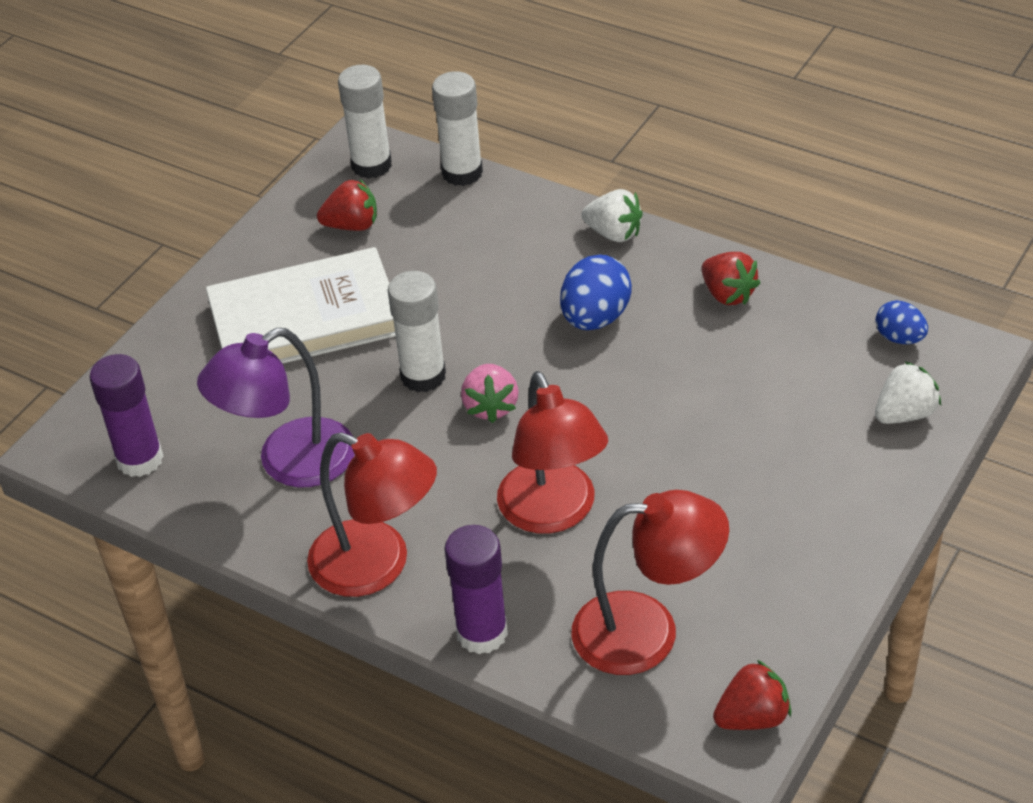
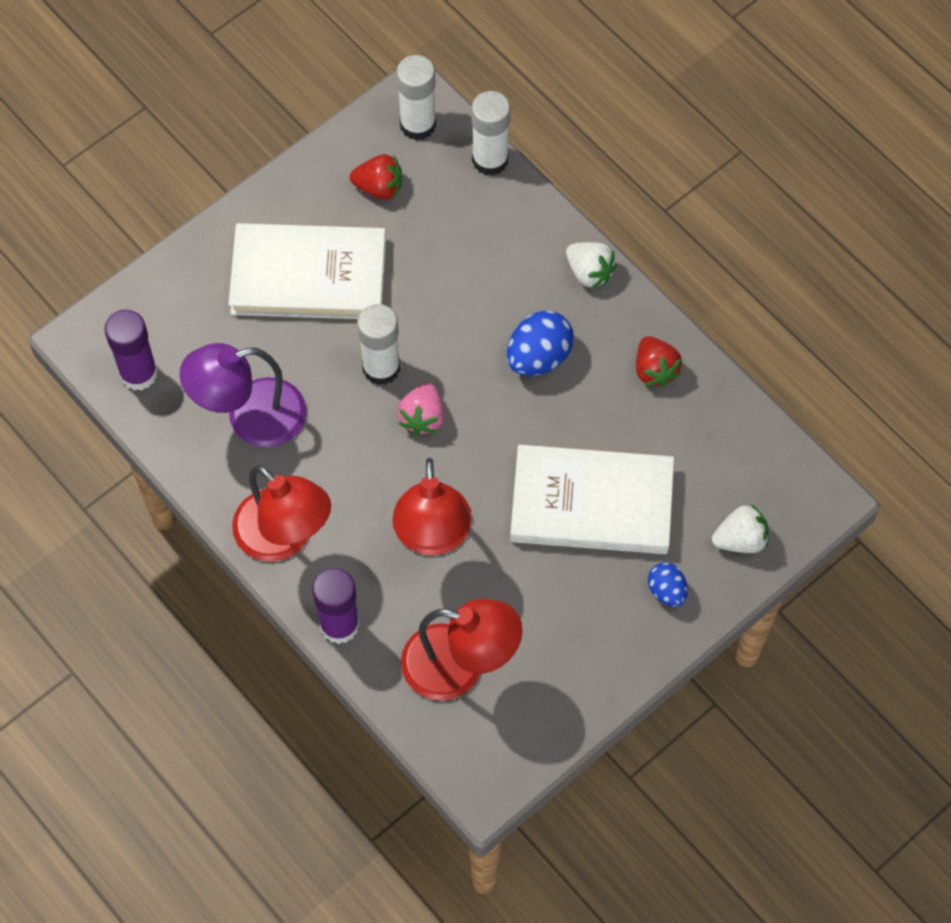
camera: 15 degrees right, 20 degrees up
(721, 430) = (591, 504): none -> white book
(752, 717) = (504, 766): red strawberry -> none
(899, 338) = (772, 464): blue egg -> blue egg (666, 591)

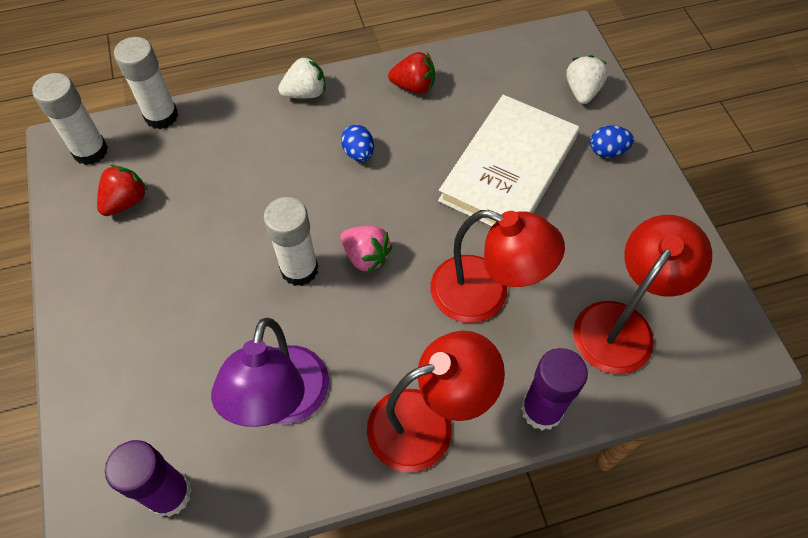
camera: 65 degrees left, 5 degrees down
(308, 276) = (170, 291): white book -> none
(538, 357) = (358, 153): blue egg -> blue egg, size x0.61

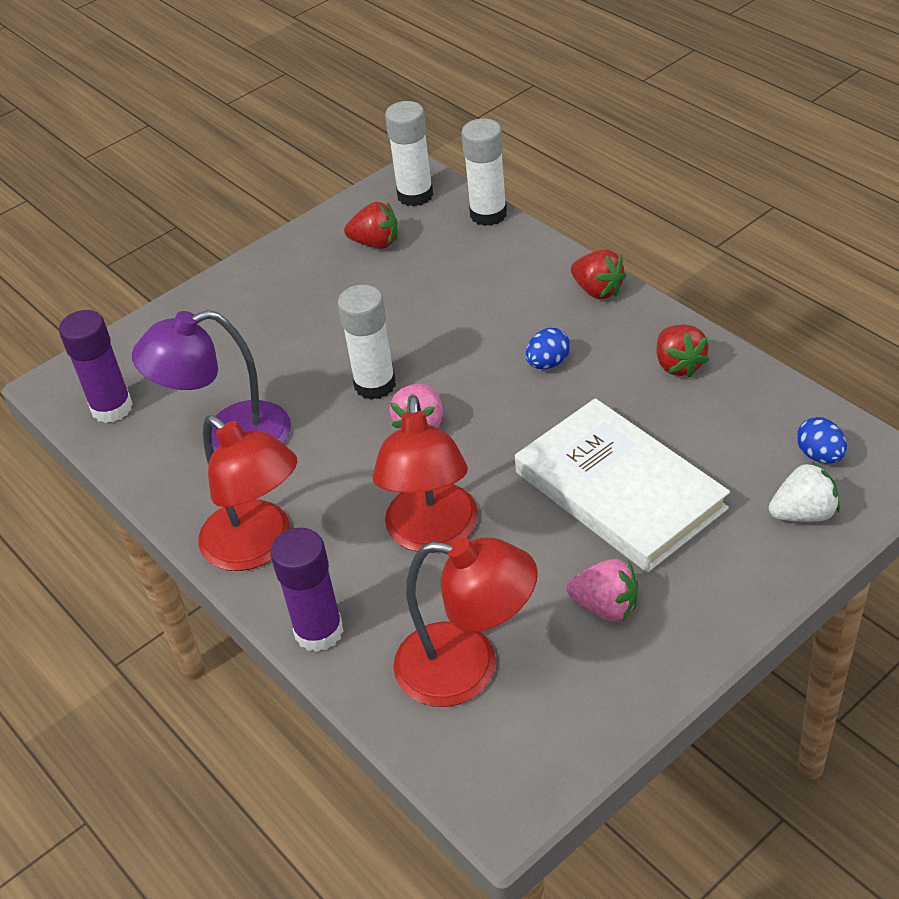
camera: 70 degrees right, 15 degrees down
(305, 93) = (598, 290): white strawberry -> red strawberry
(508, 169) = (619, 490): white book -> white book turned 45 degrees clockwise
(606, 222) = (605, 606): none -> pink strawberry
(607, 151) = (720, 571): blue egg -> blue egg (820, 455)

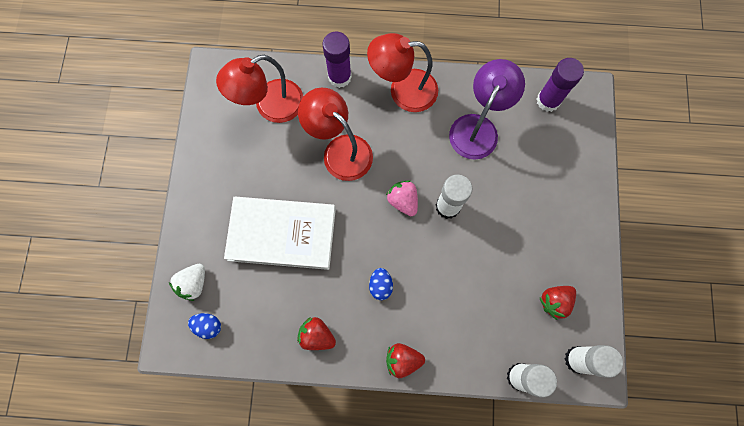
camera: 130 degrees right, 30 degrees up
(605, 606) = (240, 172): pink strawberry -> none

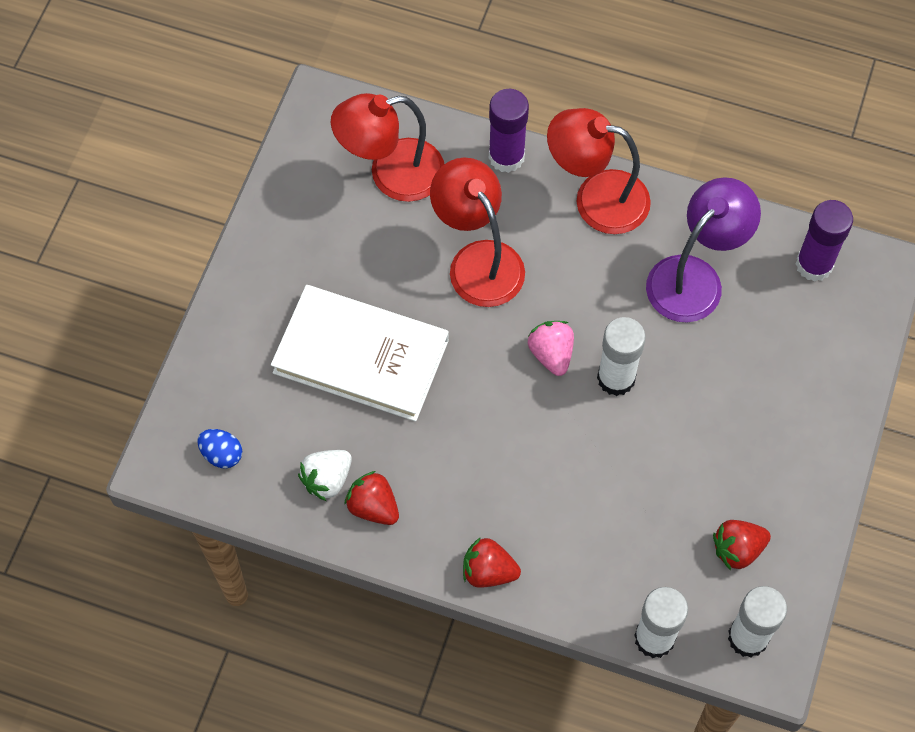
camera: 15 degrees right, 10 degrees down
(193, 283) = (216, 392): white strawberry -> white strawberry (327, 479)
(380, 285) = (485, 462): blue egg -> none

